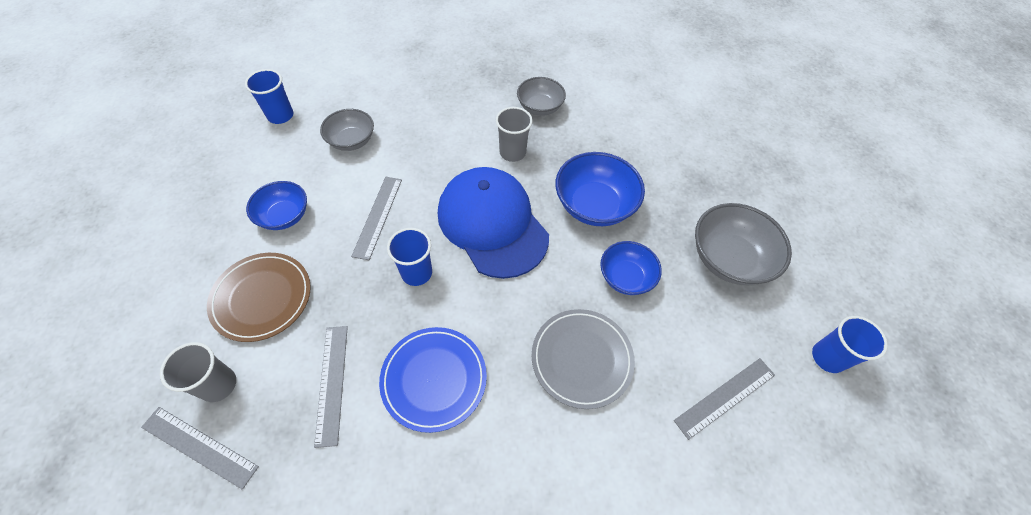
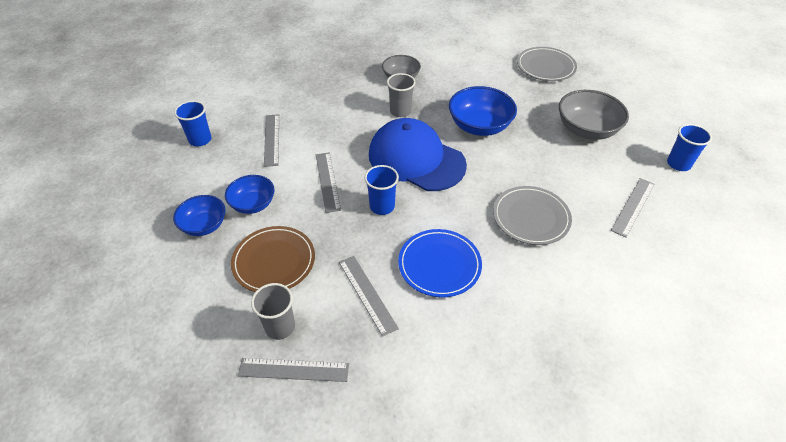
camera: 20 degrees left, 10 degrees down
(351, 141) = (271, 139): grey bowl -> grey ruler
(626, 277) = (528, 161): blue bowl -> blue bowl (204, 225)
(728, 149) = (545, 67): none -> grey plate

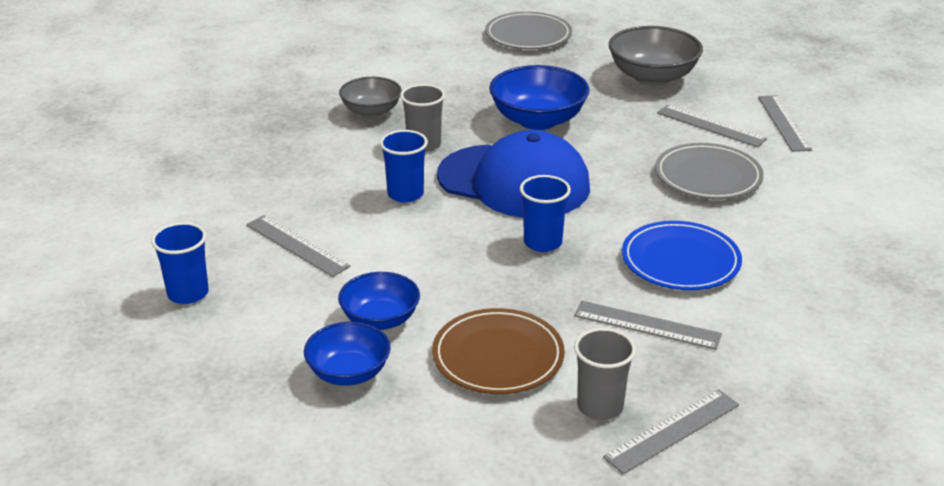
camera: 40 degrees left, 15 degrees down
(327, 181) = (441, 251): grey ruler -> grey ruler (711, 126)
(416, 159) = (514, 182): blue cap -> blue cap turned 150 degrees counterclockwise
(678, 164) = (774, 70): blue cup -> blue cup (405, 194)

